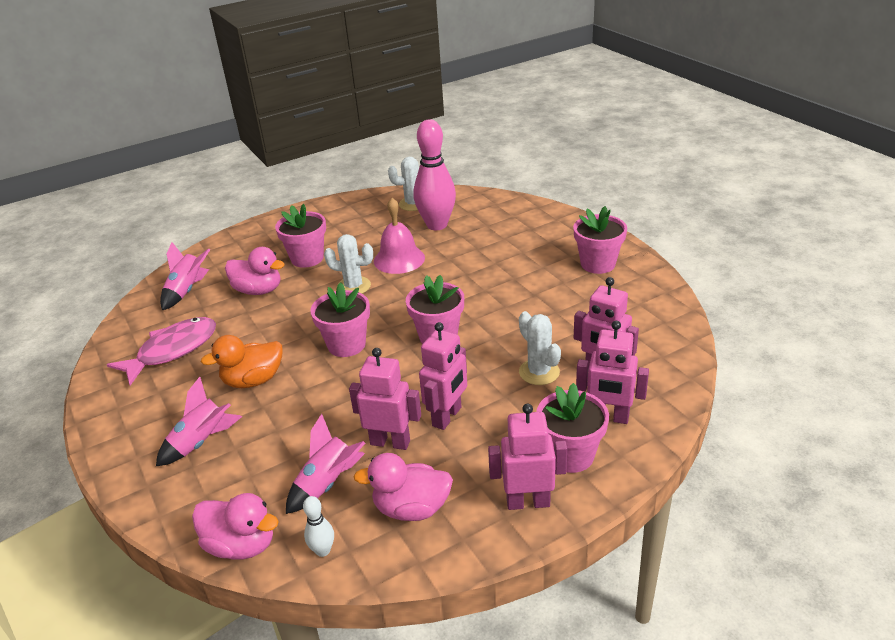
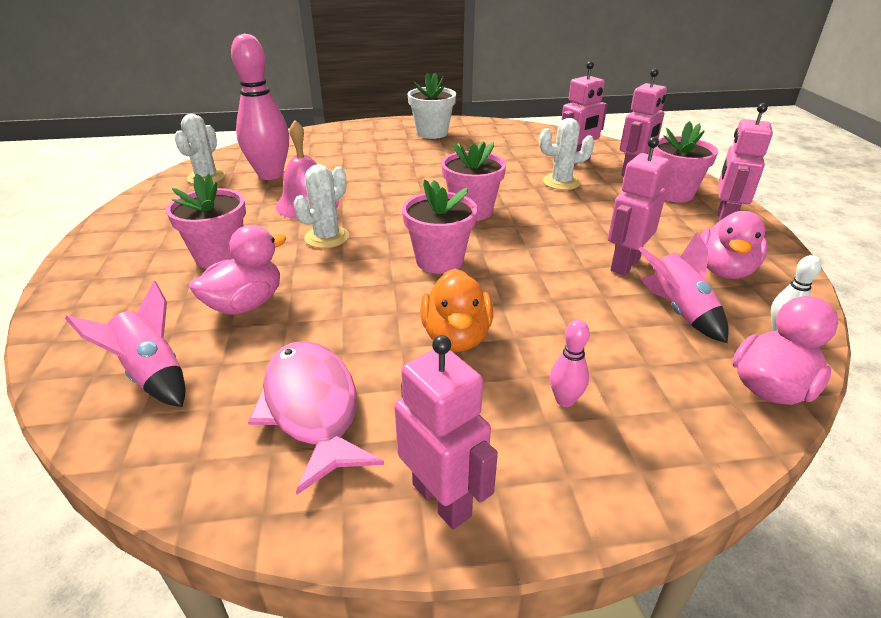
camera: 70 degrees left, 0 degrees up
(202, 442) = (565, 400): pink rocket -> pink bowling pin
(447, 417) = (600, 230): pink robot -> pink robot (442, 499)
(598, 264) = (432, 133): pink flower pot -> white flower pot

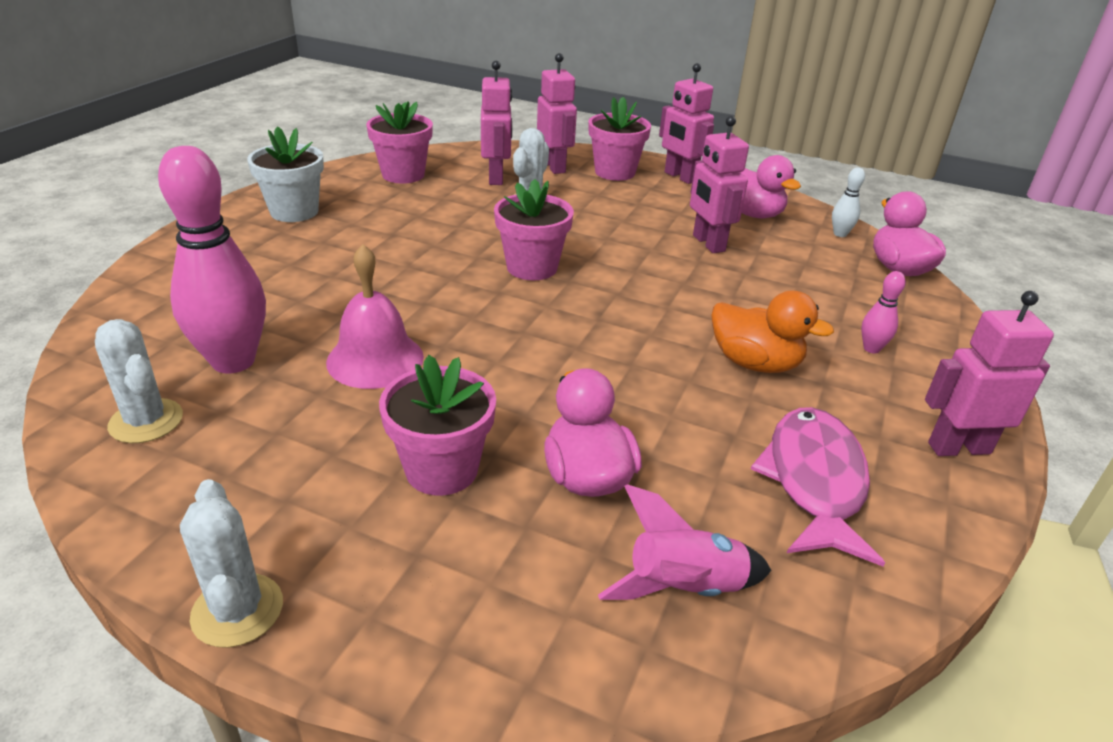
camera: 60 degrees left, 0 degrees up
(312, 408) = (814, 481): pink fish -> pink fish turned 90 degrees clockwise
(327, 237) = (485, 372): white cactus -> white cactus (237, 610)
(439, 260) = (614, 322): pink flower pot -> pink flower pot (403, 175)
(678, 311) = (791, 255): pink rocket -> none

